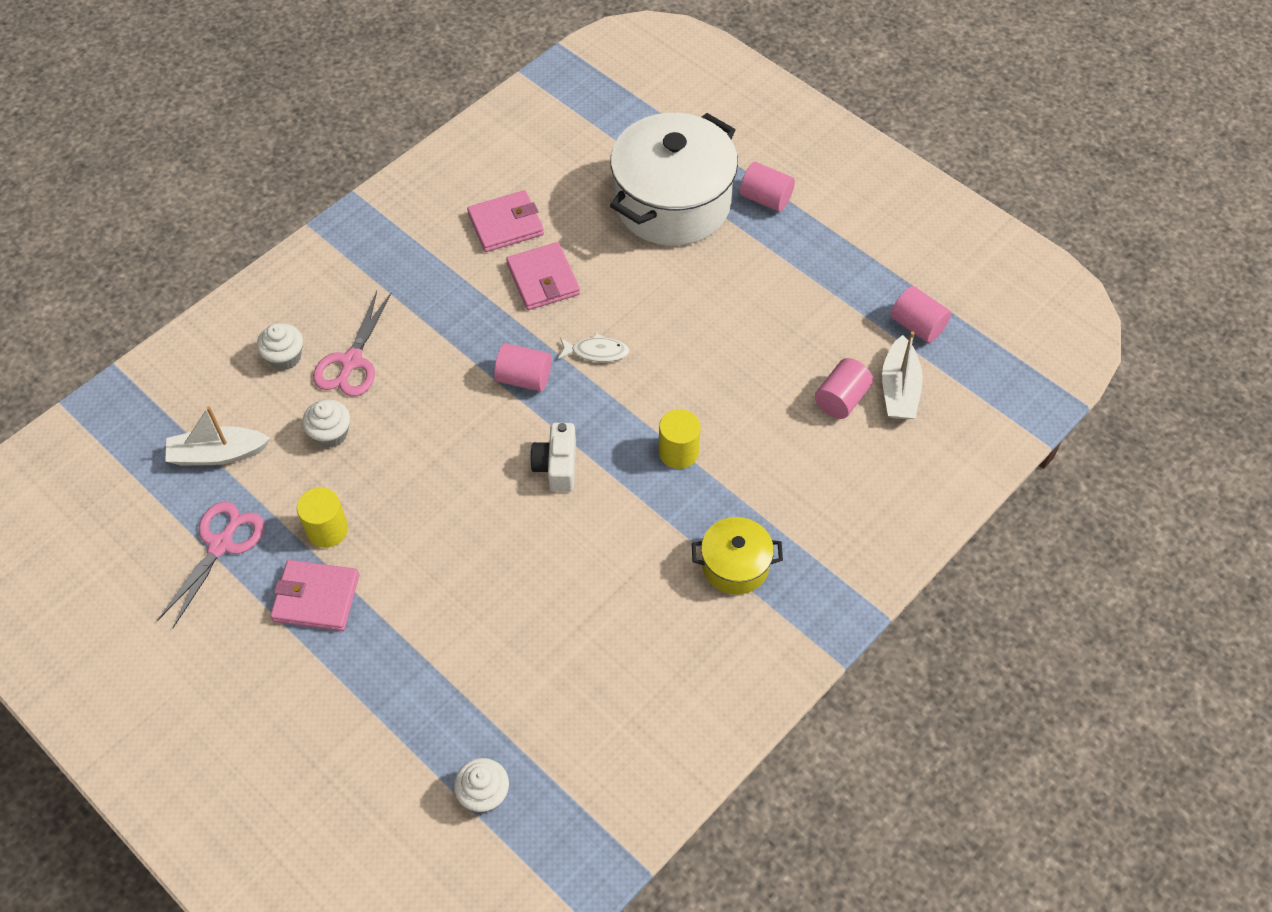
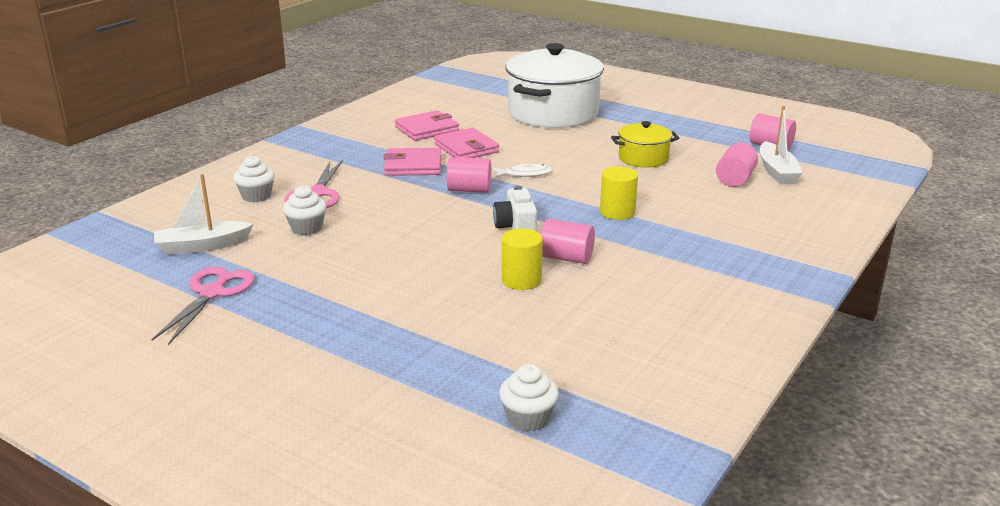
camera: 10 degrees left, 30 degrees down
(316, 598) = (314, 314): pink wallet -> pink wallet (413, 166)
(327, 530) = (315, 276): yellow cylinder -> yellow cylinder (521, 280)
(735, 565) = (700, 261): yellow pot -> yellow pot (643, 158)
(765, 198) = (622, 107): pink cylinder -> pink cylinder (566, 258)

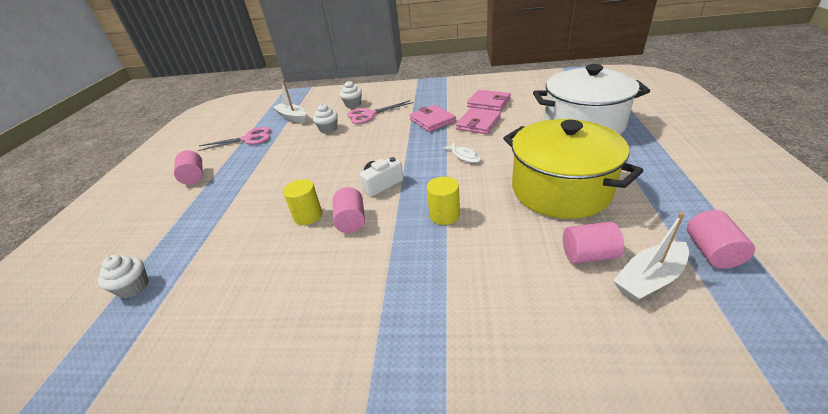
camera: 65 degrees right, 10 degrees up
(469, 190) = (419, 148): pink cylinder -> pink cylinder (194, 177)
(643, 158) = (560, 190): yellow pot -> yellow pot, size x2.03

